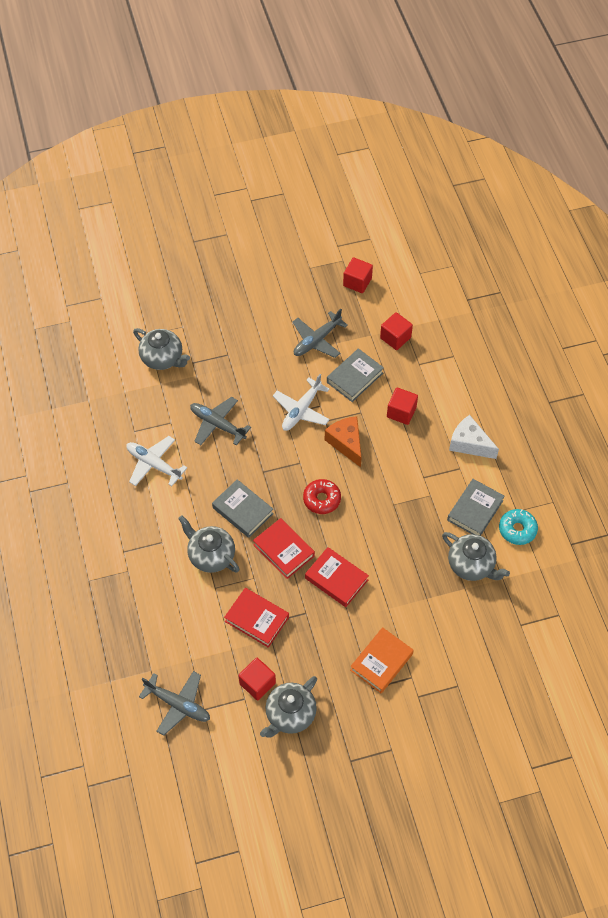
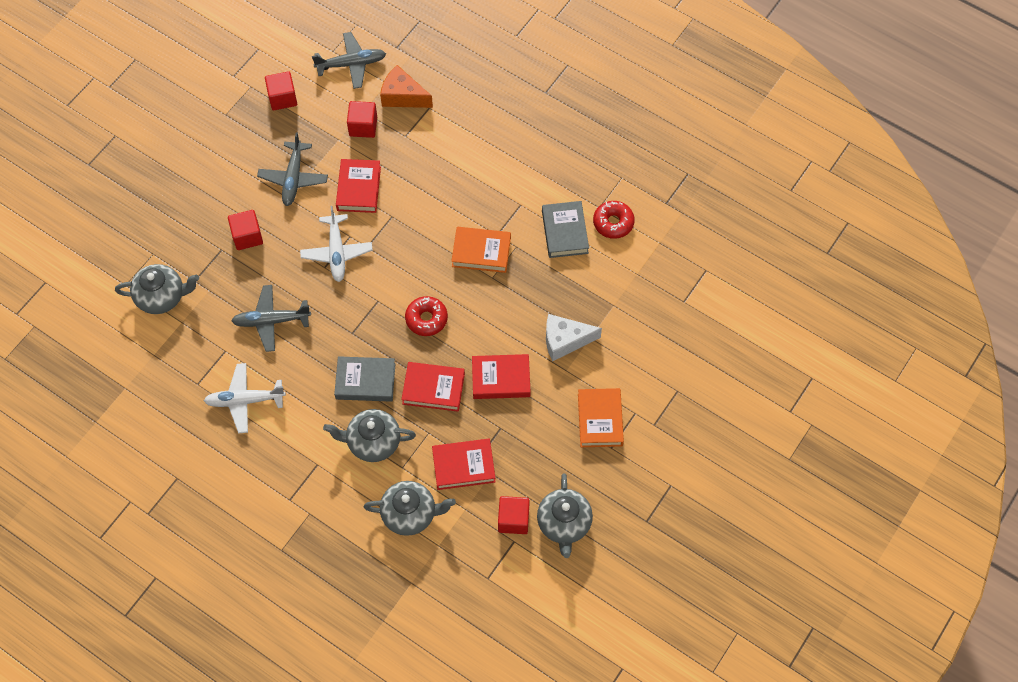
camera: 40 degrees left, 5 degrees up
(178, 705) = (462, 592): grey plane -> grey plane (351, 64)
(346, 443) = (404, 253): orange cheese -> orange cheese (403, 96)
(355, 378) = (359, 188): grey book -> red book
(401, 412) = (427, 191): red cube -> red cube (247, 236)
(401, 481) = (481, 252): none -> orange book
(469, 443) = (510, 177): white cheese -> white cheese (565, 340)
(471, 565) = (602, 281): grey teapot -> grey teapot (410, 514)
(517, 529) = (613, 223): turquoise donut -> red donut

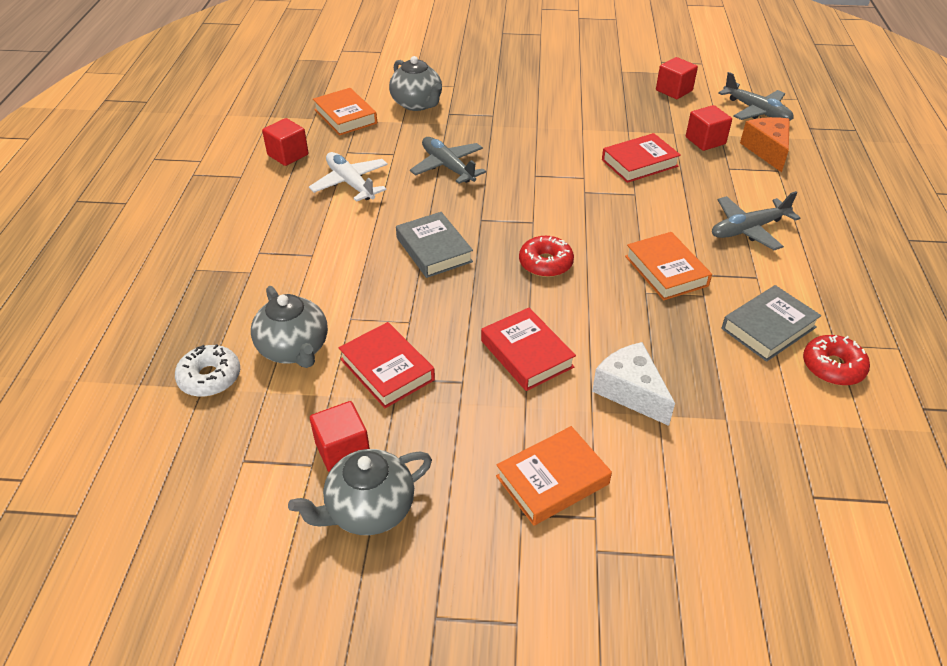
camera: 60 degrees right, 20 degrees down
(141, 361) = (345, 116): none -> orange book
(247, 236) = (520, 123): red cube -> red cube (288, 155)
(293, 178) = (605, 124): grey plane -> grey plane (748, 229)
(336, 252) = (558, 176): white plane -> none
(373, 442) = (366, 283): grey teapot -> none
(404, 575) = (210, 377): none -> white donut
(433, 389) = (467, 303): red book -> none

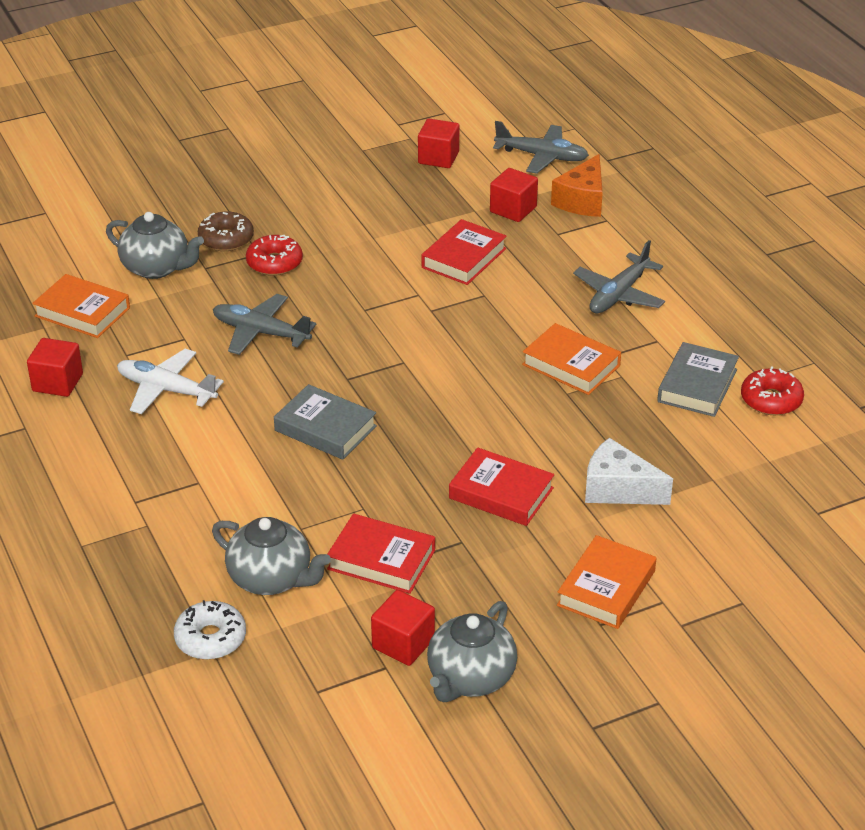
camera: 30 degrees left, 5 degrees down
(478, 100) = (226, 239): none -> brown donut
(545, 263) = (450, 400): red donut -> red donut (274, 263)
(767, 150) = (582, 200): orange cheese -> orange cheese turned 120 degrees counterclockwise

